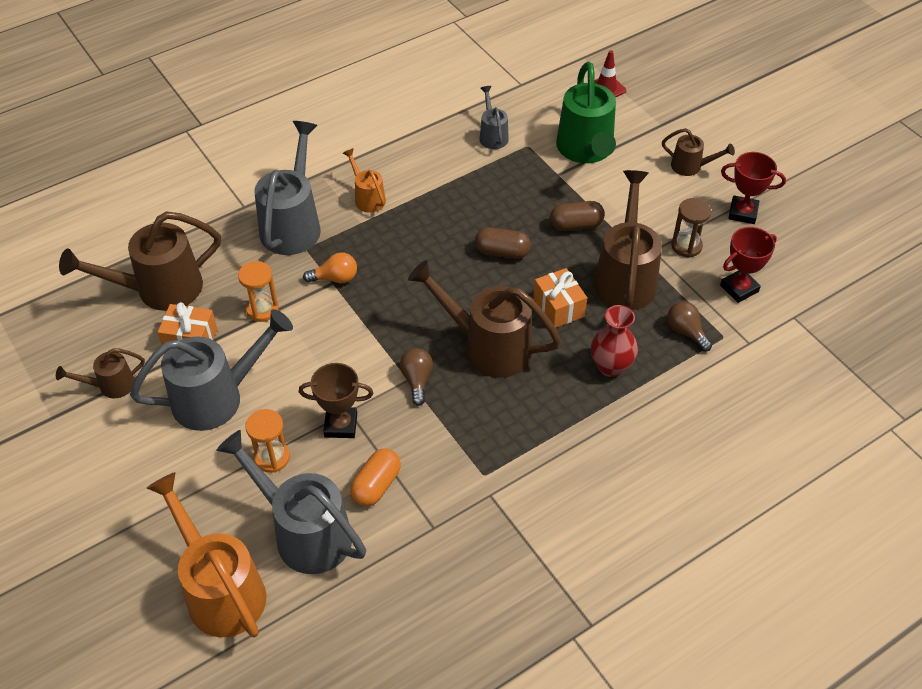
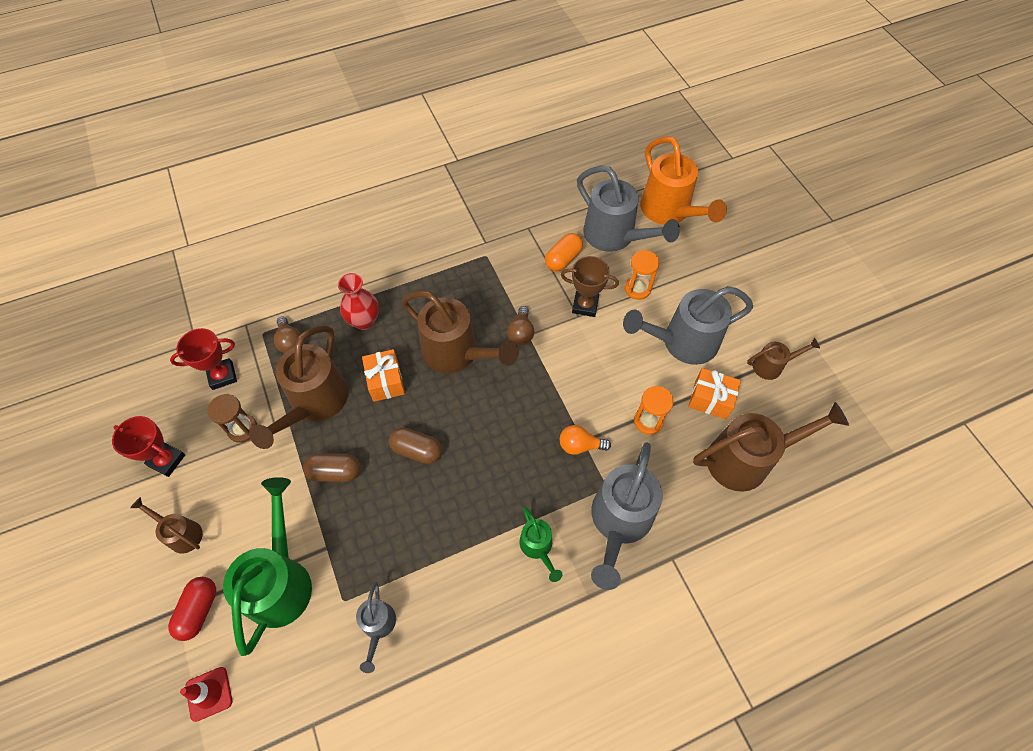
camera: 170 degrees left, 10 degrees up
(367, 198) = (538, 547): orange watering can -> green watering can
(643, 126) = (199, 610): none -> red capsule

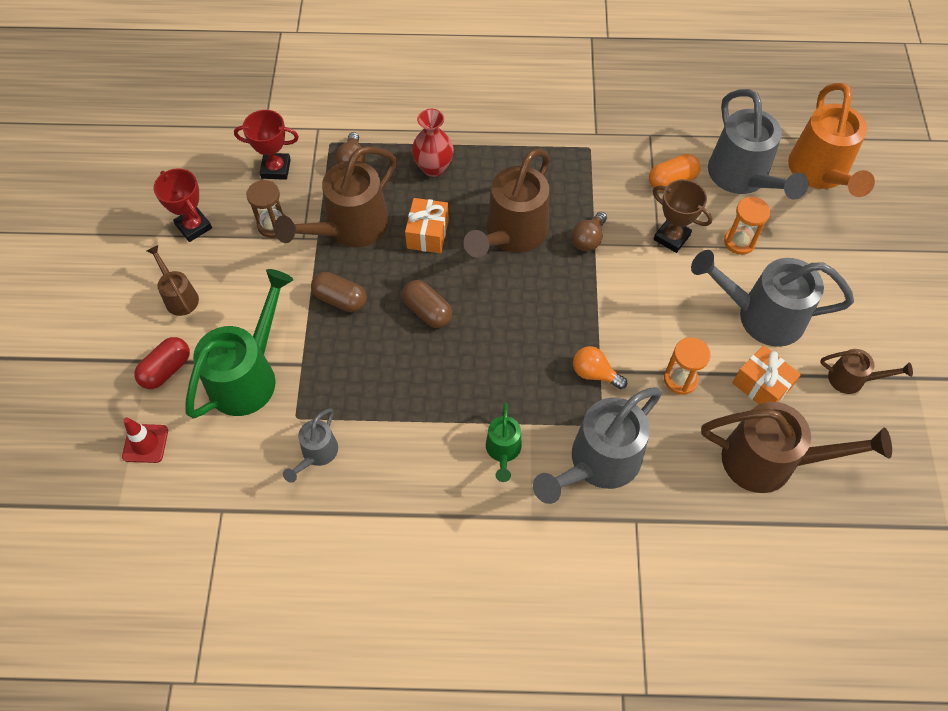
camera: 25 degrees right, 0 degrees up
(457, 354) = (511, 235): brown watering can -> brown watering can turned 60 degrees clockwise

